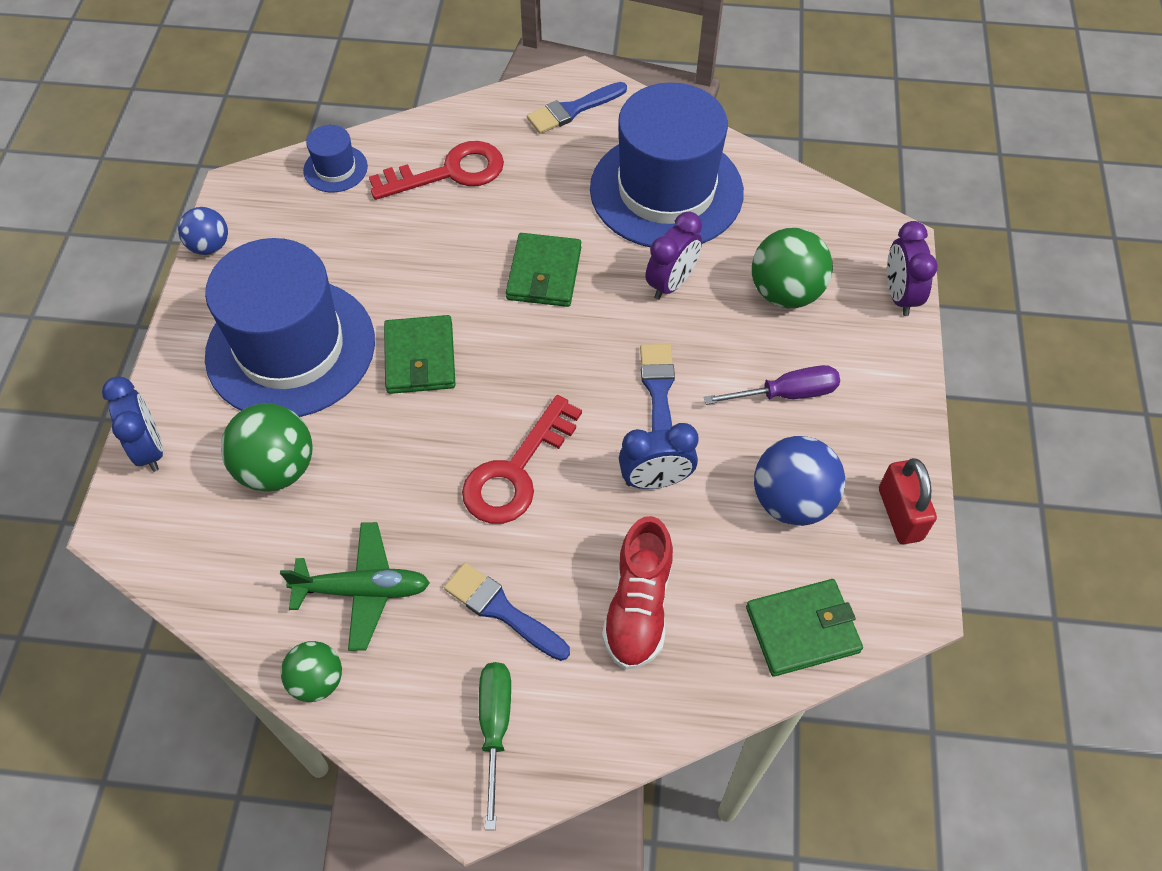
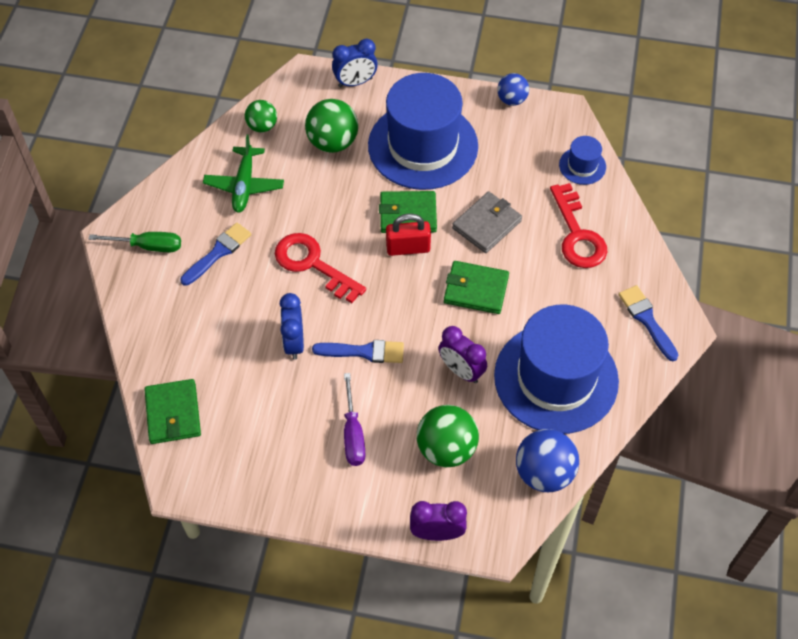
camera: 95 degrees right, 0 degrees up
(317, 681) = (193, 165): green ball -> green ball (262, 126)
(436, 266) = (487, 224): none -> grey wallet
(638, 606) = (207, 323): red shoe -> none
(792, 501) = (265, 423): blue ball -> blue ball (544, 473)
(900, 514) = (244, 490): red padlock -> red padlock (408, 248)

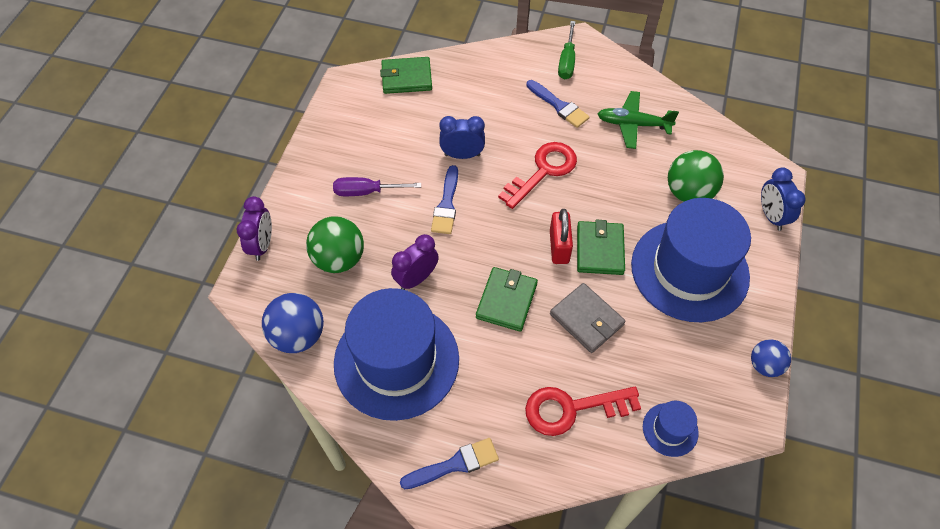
camera: 95 degrees right, 0 degrees up
(262, 126) = (704, 139): green ball -> none

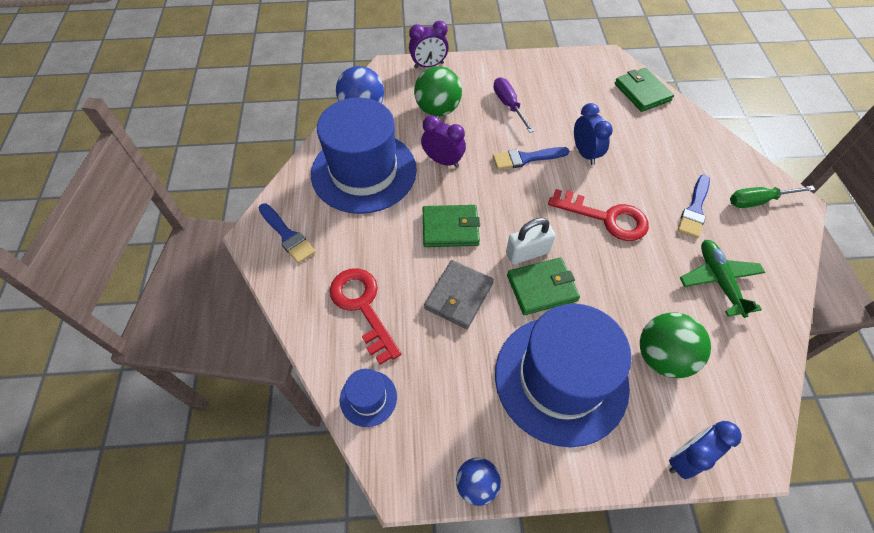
camera: 70 degrees right, 0 degrees up
(559, 247) = (527, 253): red padlock -> white padlock

